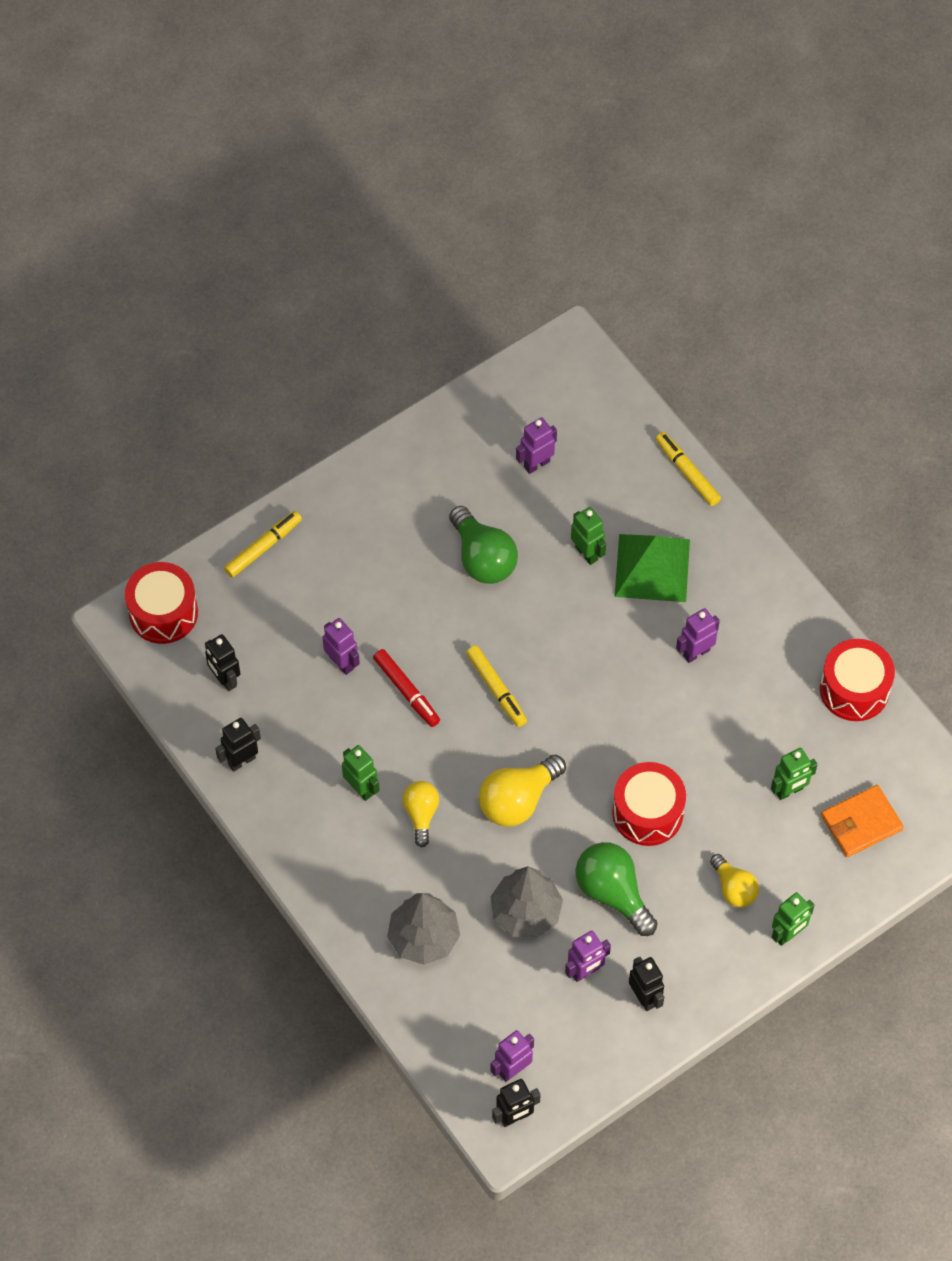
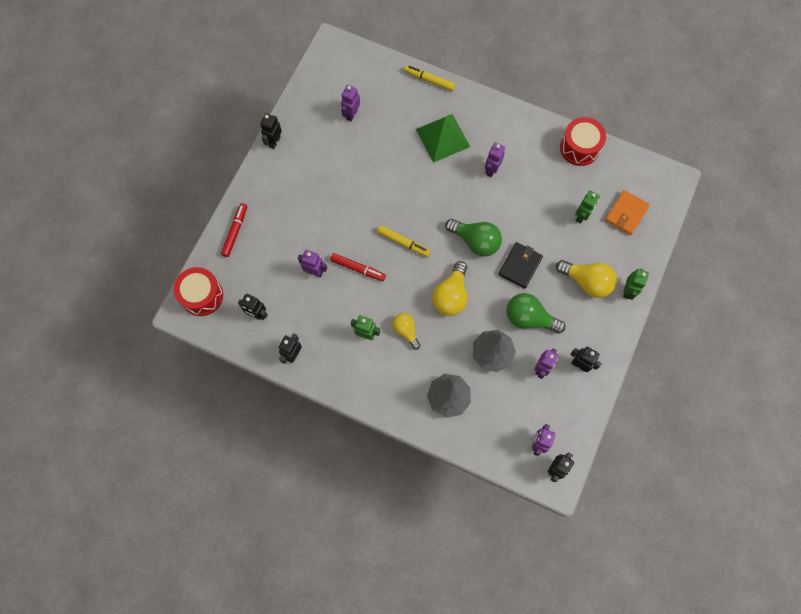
camera: 30 degrees left, 10 degrees up
(263, 547) = (235, 231): yellow marker -> red marker
(397, 447) = (274, 142): none -> black robot
(483, 558) = (354, 177): green light bulb -> green light bulb (475, 241)
(587, 553) = (405, 147): green robot -> none
(647, 812) = (520, 266): red drum -> black wallet
(733, 888) = (587, 282): yellow light bulb -> yellow light bulb, size x1.59

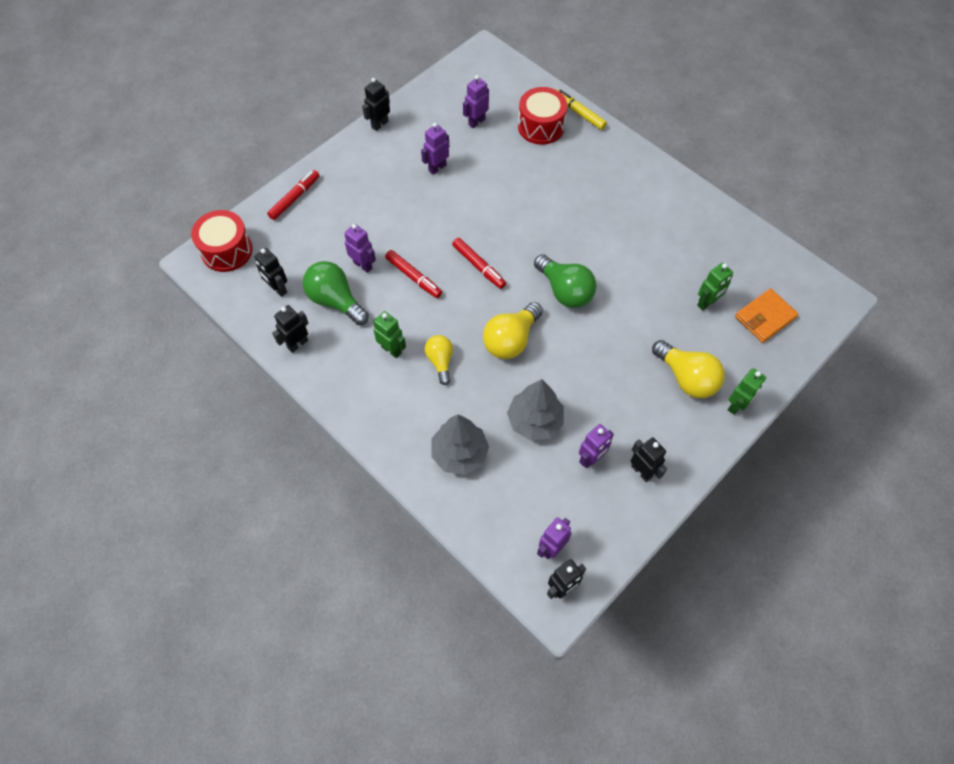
camera: 20 degrees right, 10 degrees down
(403, 243) = (478, 266): yellow marker -> red marker
(442, 137) = (570, 173): green pyramid -> none
(491, 170) = (615, 222): purple robot -> purple robot (437, 167)
(520, 266) = (608, 334): black wallet -> none
(529, 318) = (597, 396): green light bulb -> green light bulb (335, 300)
(579, 147) = (731, 229): red drum -> red drum (541, 126)

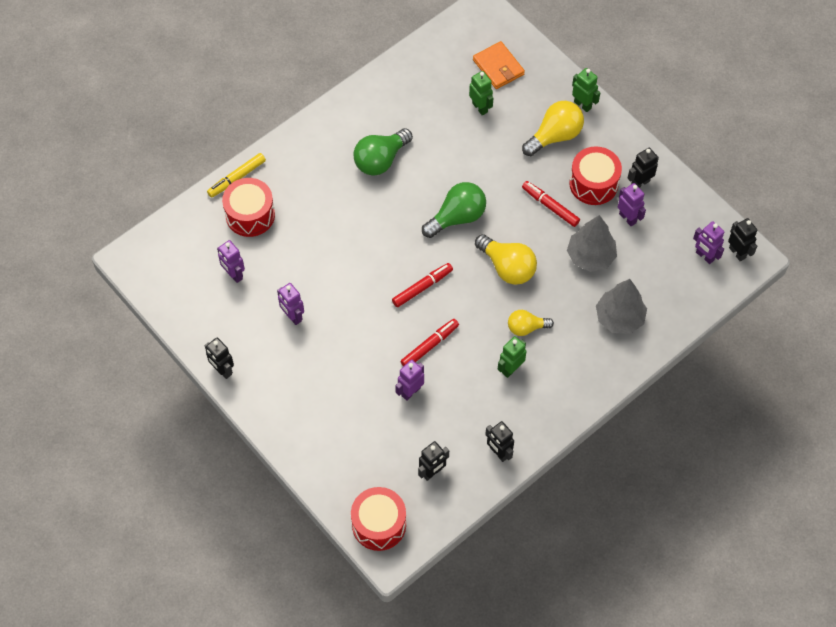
camera: 85 degrees left, 0 degrees up
(295, 198) = (316, 457): red marker -> red marker (550, 206)
(335, 300) = (451, 418): green light bulb -> green light bulb (380, 160)
(630, 421) = (593, 184): none -> red drum

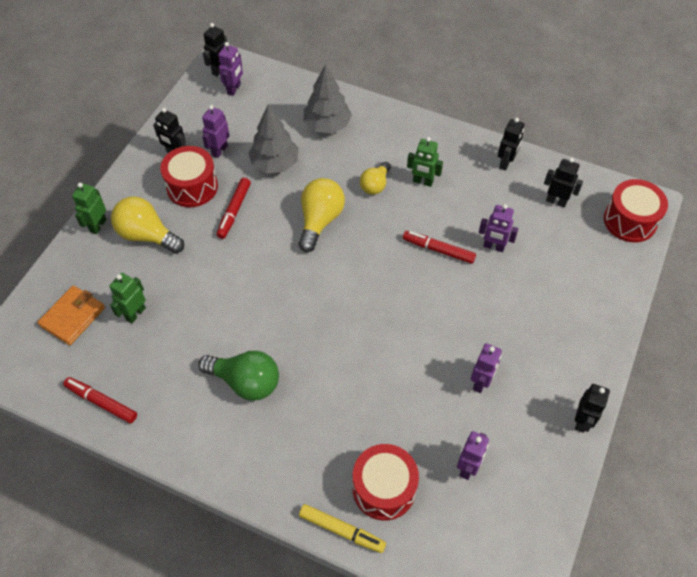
camera: 115 degrees left, 5 degrees down
(422, 287) = (380, 280): red marker -> red marker (101, 402)
(457, 217) = (284, 282): green light bulb -> none
(526, 327) = (375, 185): yellow light bulb -> yellow light bulb turned 60 degrees clockwise

